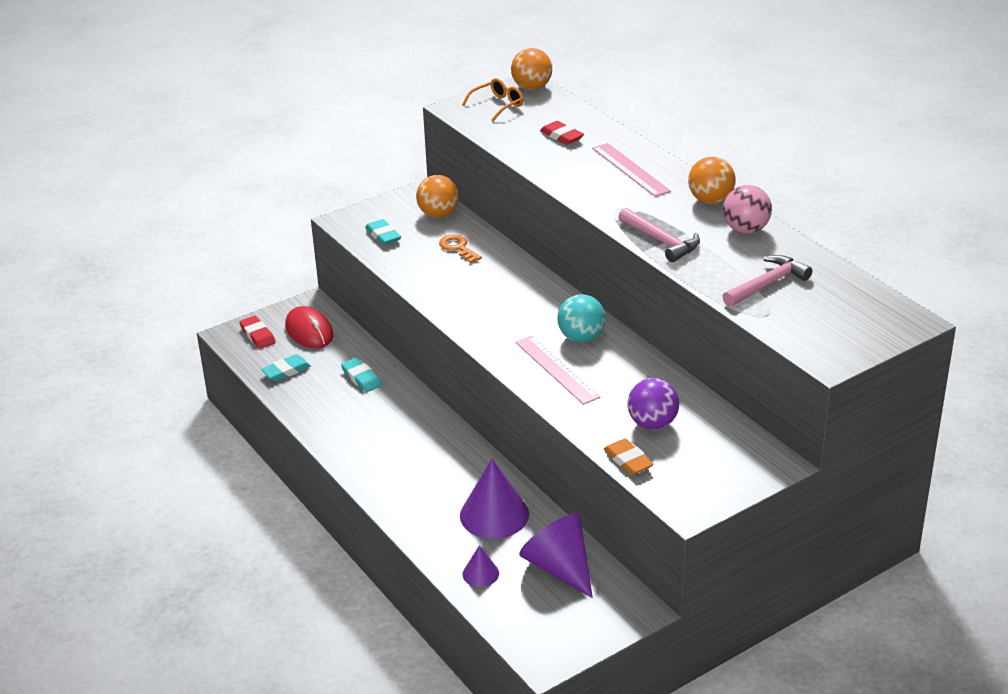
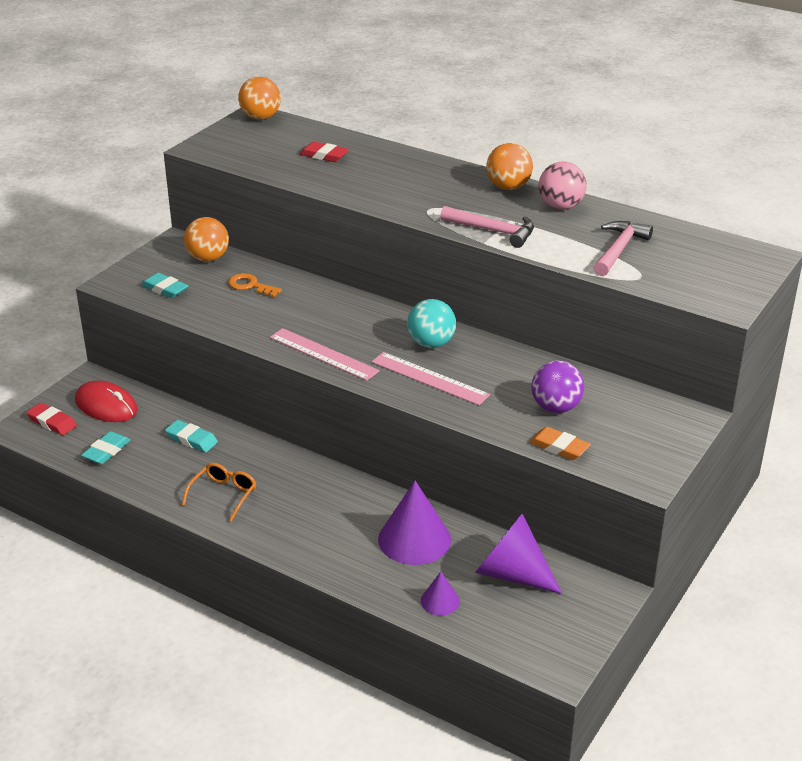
camera: 25 degrees left, 0 degrees up
(498, 105) = (239, 138): orange glasses -> orange glasses (224, 495)
(630, 169) = (413, 173): pink ruler -> pink ruler (323, 354)

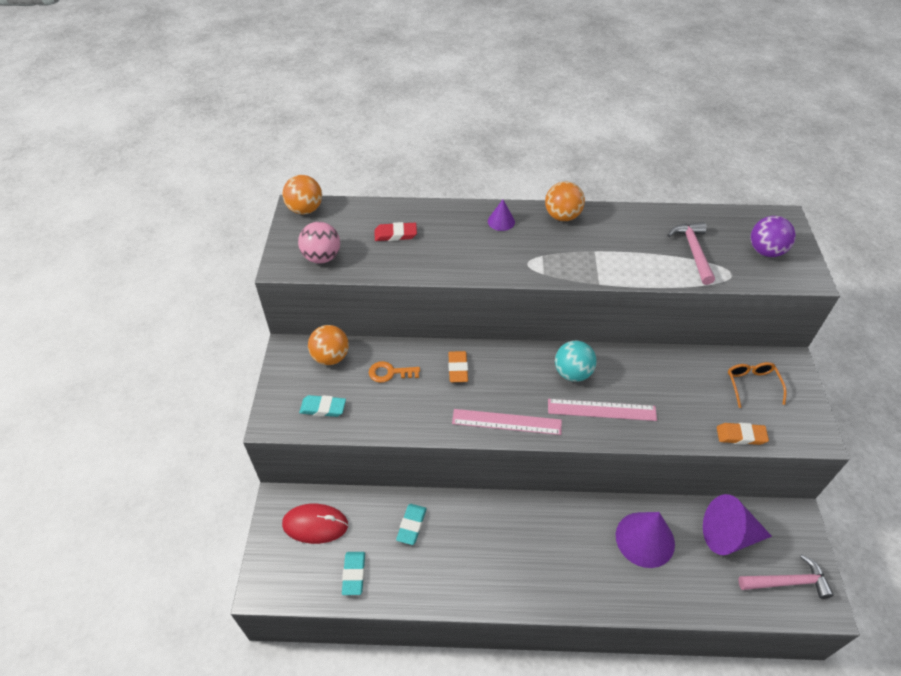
camera: 30 degrees left, 15 degrees up
(52, 422) = (283, 566): red eraser -> none
(191, 439) = (411, 525): turquoise eraser -> turquoise eraser turned 75 degrees counterclockwise
(224, 495) = (481, 570): orange glasses -> orange glasses (752, 384)
(318, 303) = (458, 368): none -> orange eraser
(440, 601) = (707, 589): purple cone -> purple cone (501, 221)
(493, 231) = (594, 268): pink hammer -> pink hammer (787, 582)
(556, 407) = (705, 397): purple ball -> purple ball (765, 251)
(560, 206) = (615, 222): pink ball -> pink ball (322, 257)

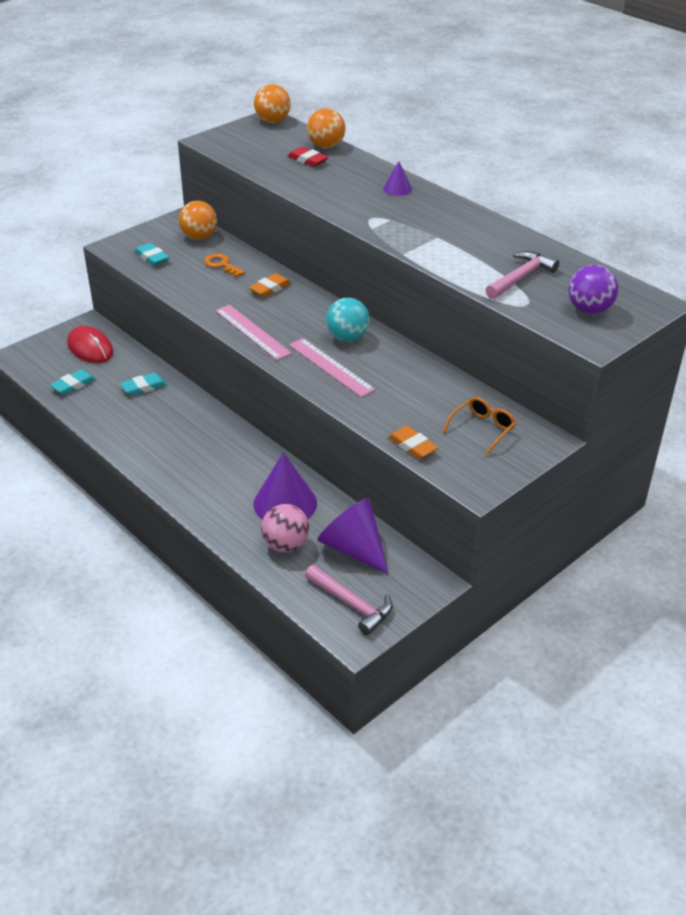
camera: 45 degrees right, 10 degrees down
(322, 257) = (238, 148): pink ball -> pink ball (285, 545)
(562, 216) = (452, 208): orange ball -> orange ball (326, 146)

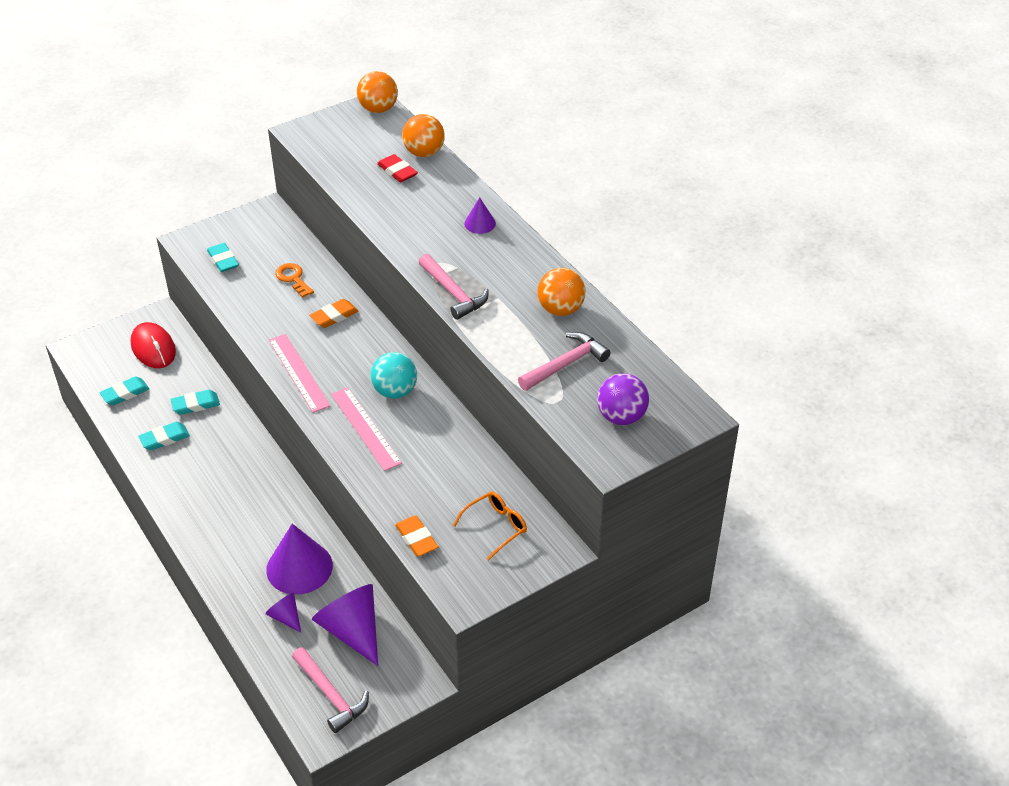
camera: 10 degrees right, 5 degrees up
(122, 416) = (164, 438): none -> turquoise eraser
(199, 237) = (280, 237): orange ball -> orange ball (560, 309)
(285, 545) = (285, 617): pink ball -> purple cone
(395, 237) = (453, 293): none -> pink hammer

